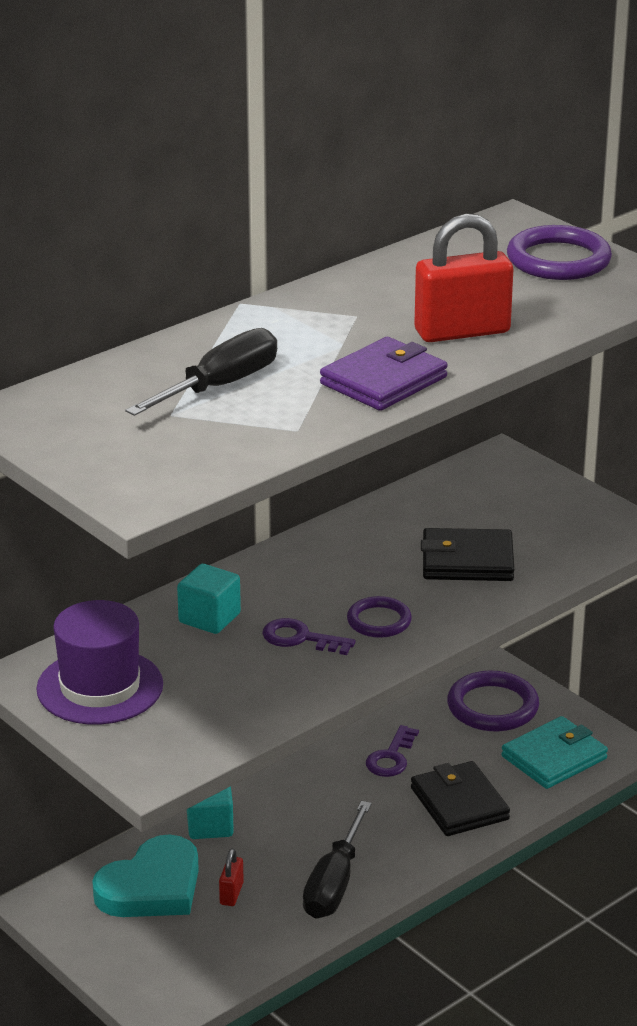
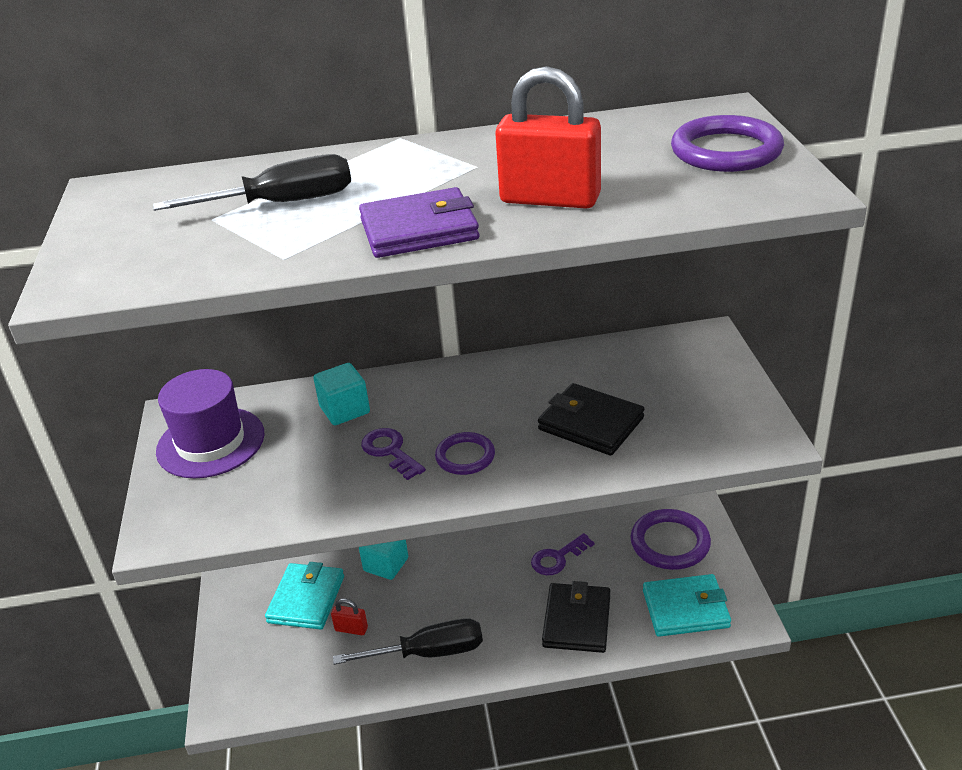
camera: 35 degrees right, 5 degrees up
(152, 887) = (306, 599): turquoise heart -> turquoise wallet
(231, 894) = (351, 629): red padlock -> red padlock turned 60 degrees clockwise
(334, 883) = (428, 653): black screwdriver -> black screwdriver turned 150 degrees counterclockwise

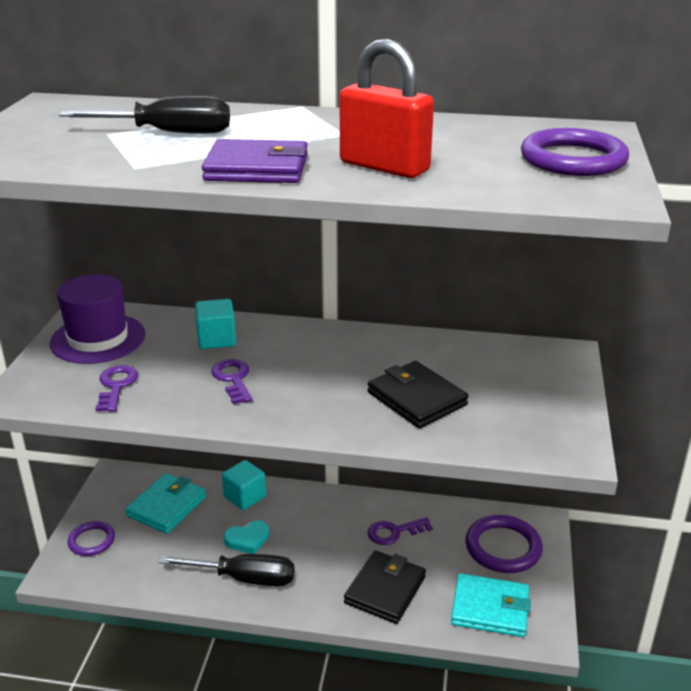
camera: 15 degrees right, 5 degrees down
(266, 493) = (116, 386): none -> purple key
(351, 629) = (190, 540): red padlock -> none
(411, 610) = (247, 539): none -> turquoise heart
(465, 456) = (292, 398): purple ring -> purple ring (91, 541)

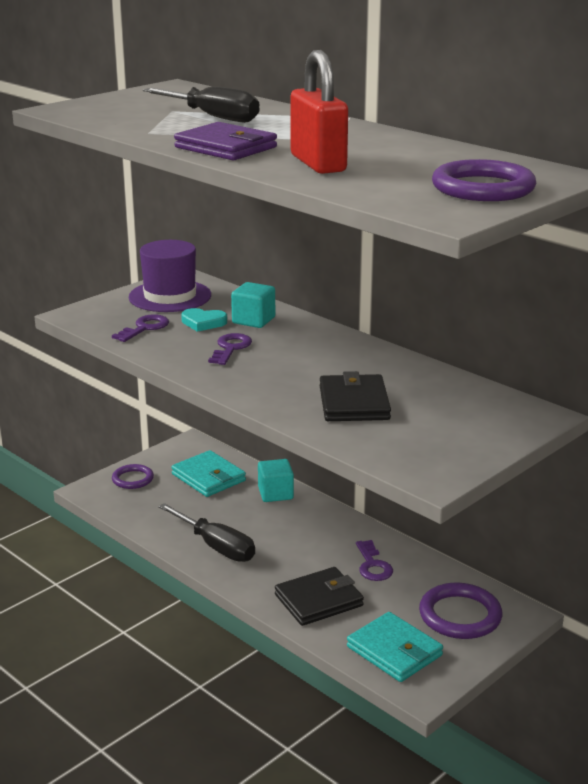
camera: 35 degrees right, 5 degrees down
(166, 506) = (208, 477): turquoise wallet -> turquoise wallet turned 75 degrees clockwise
(247, 539) = (246, 523): turquoise heart -> turquoise heart (203, 322)
(394, 532) = (373, 565): purple key -> purple key turned 120 degrees counterclockwise

